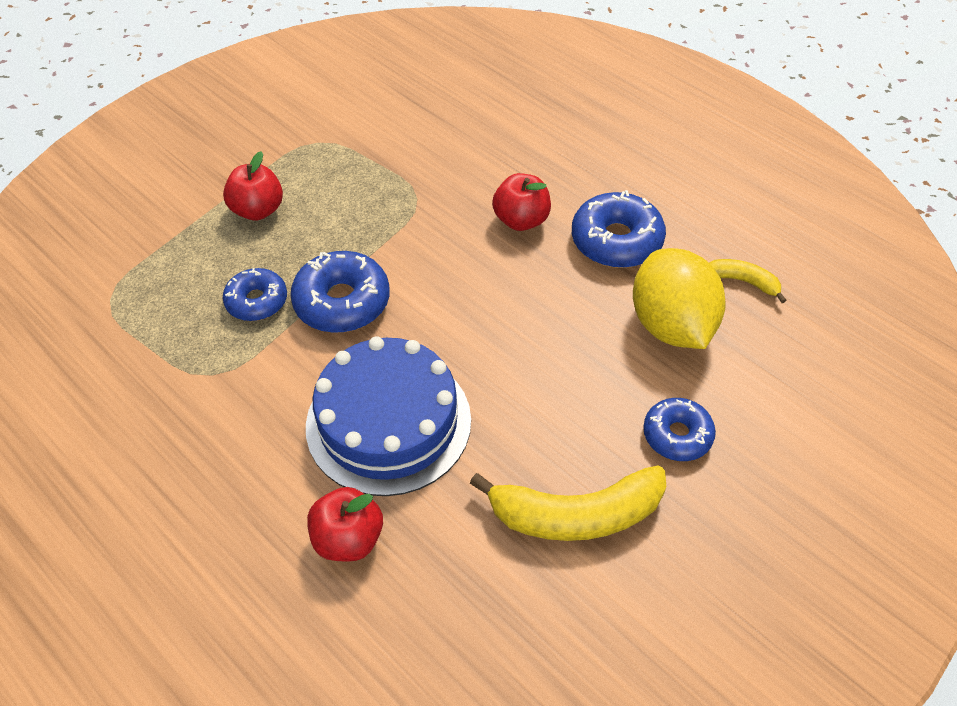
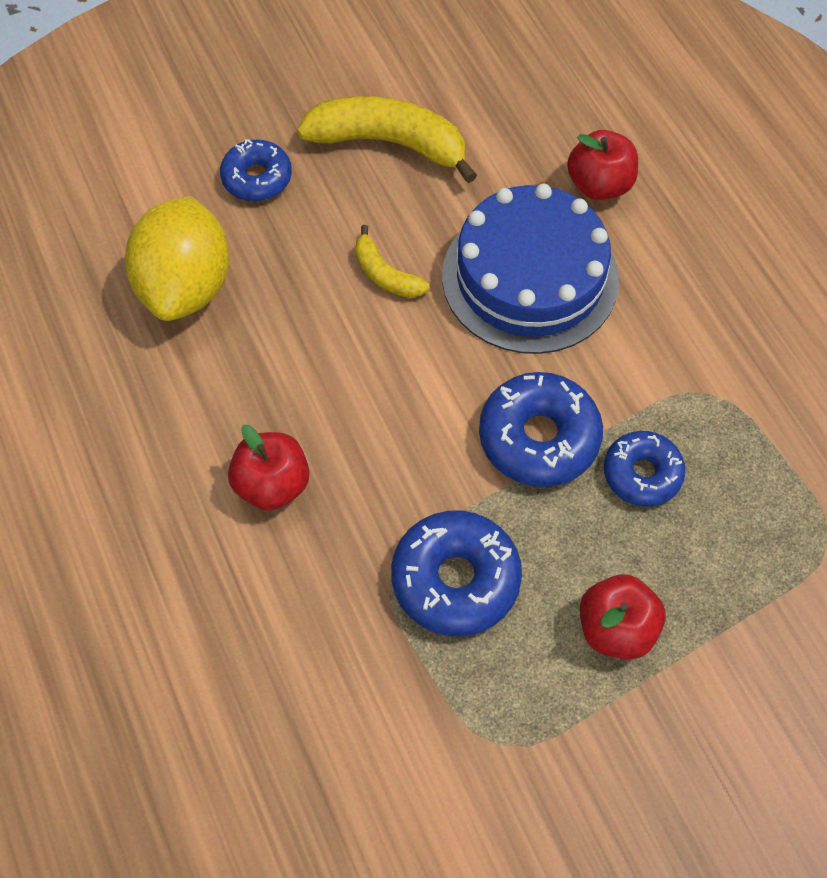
camera: 160 degrees left, 10 degrees up
(616, 241) = (174, 412): blue donut -> blue donut (455, 579)
(742, 281) = (72, 310): yellow banana -> yellow banana (385, 274)

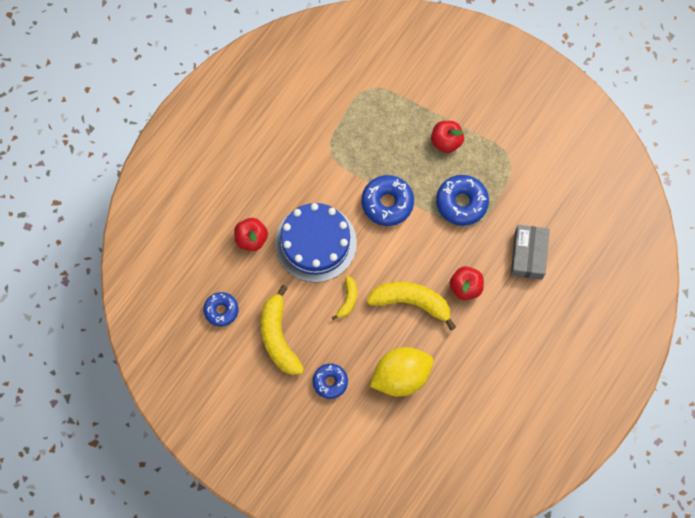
camera: 120 degrees left, 10 degrees up
(256, 648) = (528, 254): none -> grey box
(309, 374) = (411, 302): none -> yellow banana
(642, 474) = (380, 160): blue donut -> blue donut (221, 310)

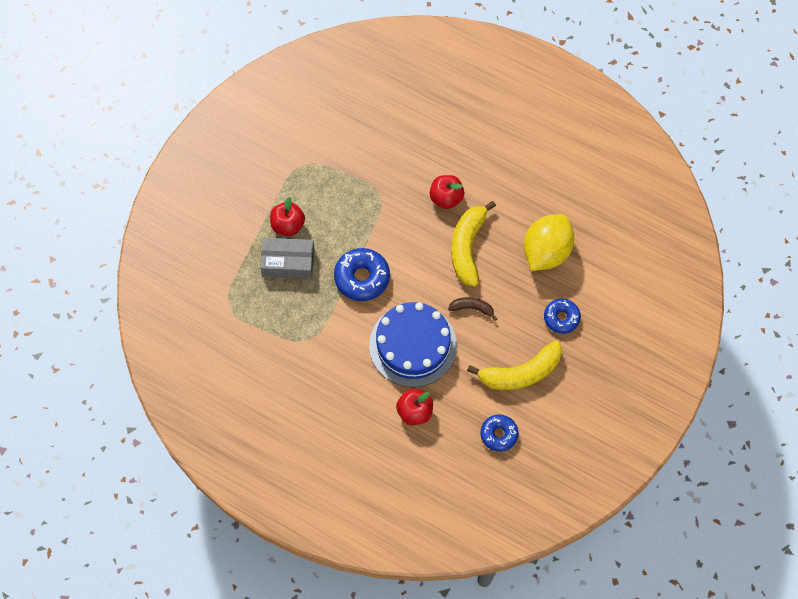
camera: 95 degrees left, 5 degrees down
(348, 299) = (472, 308): yellow banana -> brown banana
(401, 376) = (546, 252): yellow lemon -> yellow lemon turned 60 degrees clockwise
(461, 203) = (355, 207): blue donut -> none
(528, 254) = (406, 143): grey box -> grey box (288, 262)

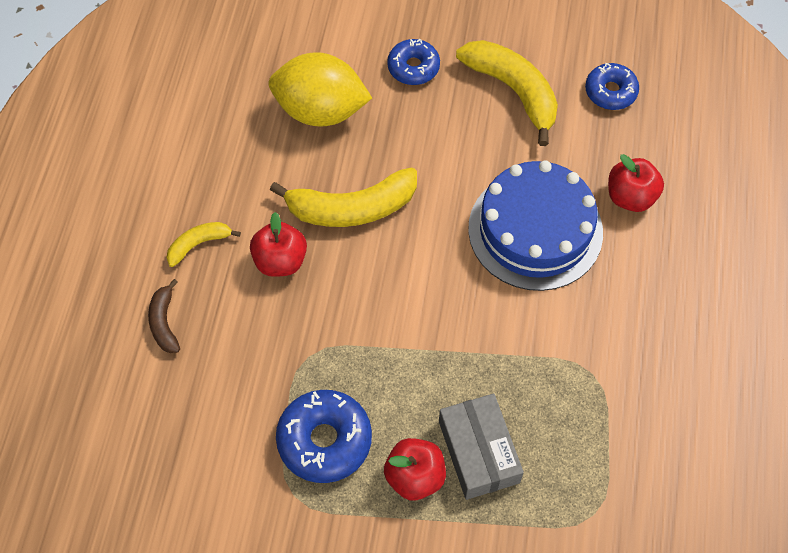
camera: 110 degrees left, 5 degrees down
(362, 278) = (460, 333): blue donut -> blue donut (324, 440)
(472, 308) = (445, 174): brown banana -> brown banana (164, 322)
(473, 158) = (198, 244): none -> yellow banana

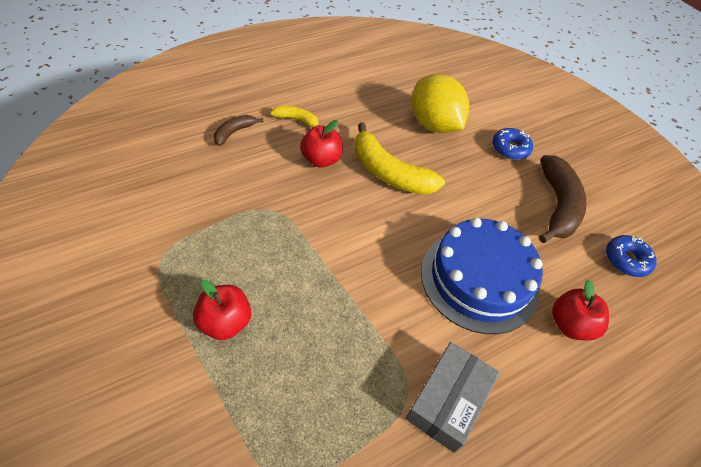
camera: 45 degrees right, 10 degrees down
(324, 440) = (214, 252): blue donut -> none
(478, 451) = (277, 352): grey box -> grey box (448, 400)
(513, 91) = (557, 205): yellow banana -> brown banana

